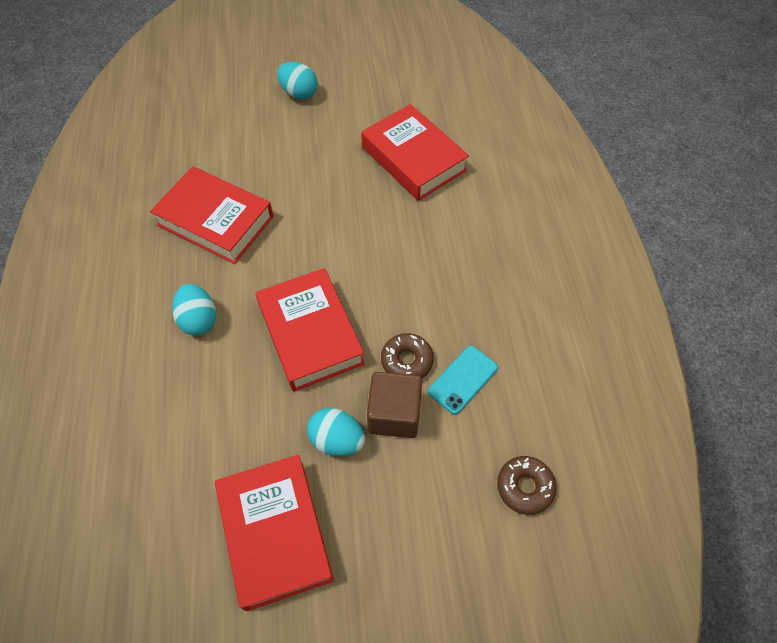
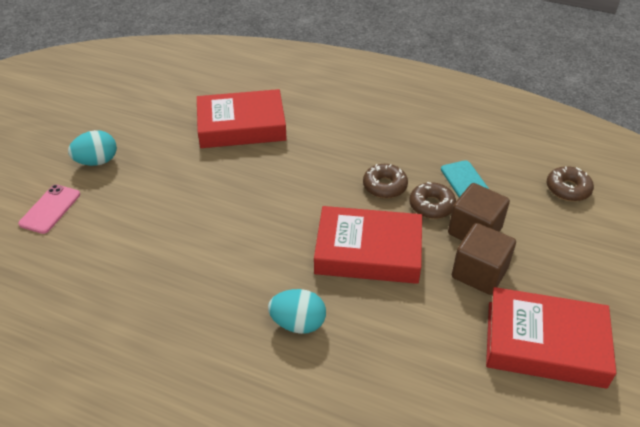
camera: 60 degrees left, 15 degrees down
(215, 221) = (192, 272): red book -> none
(230, 99) = (50, 209): none -> pink phone
(337, 440) = (479, 273): turquoise egg -> brown cube
(408, 309) = (384, 186): none -> brown donut

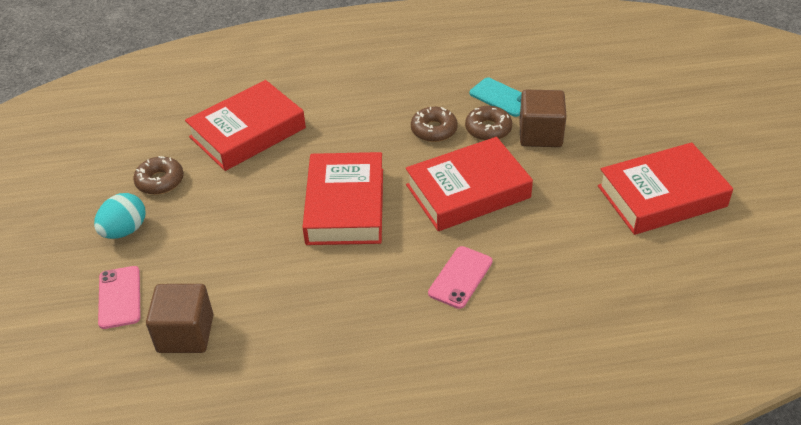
camera: 30 degrees left, 0 degrees up
(261, 216) = (345, 206): none -> red book
(298, 323) = (460, 277): turquoise egg -> pink phone
(479, 273) = (571, 166): brown cube -> brown cube (185, 334)
(568, 189) = (585, 67): brown donut -> brown donut (160, 181)

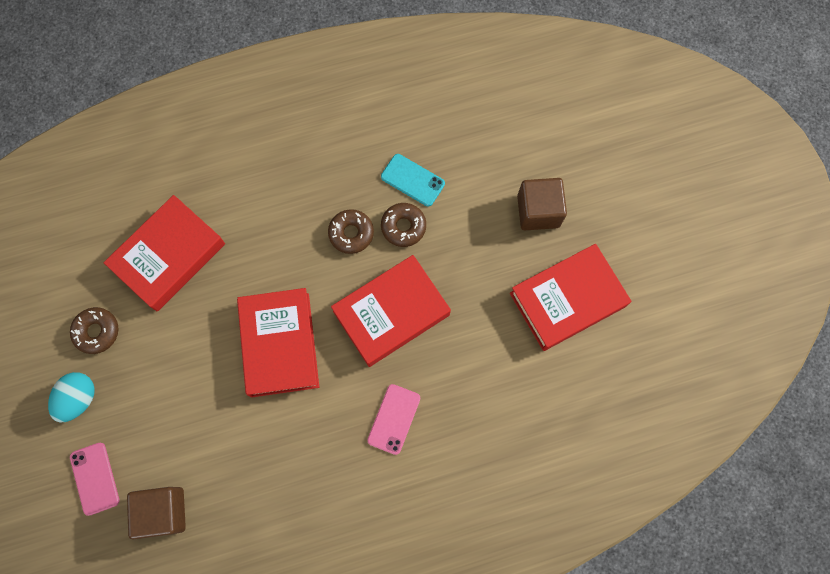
camera: 10 degrees left, 30 degrees up
(540, 134) = (454, 229): brown cube -> brown cube (538, 211)

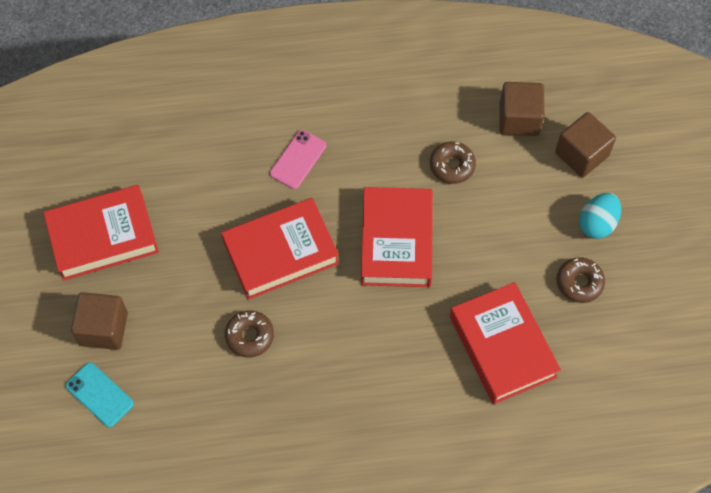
camera: 170 degrees left, 10 degrees down
(94, 478) = (581, 154): pink phone -> brown cube
(169, 256) = (502, 346): red book -> red book turned 75 degrees counterclockwise
(351, 233) = (306, 338): brown donut -> brown donut (452, 166)
(412, 180) = (228, 385): turquoise phone -> turquoise phone (99, 395)

